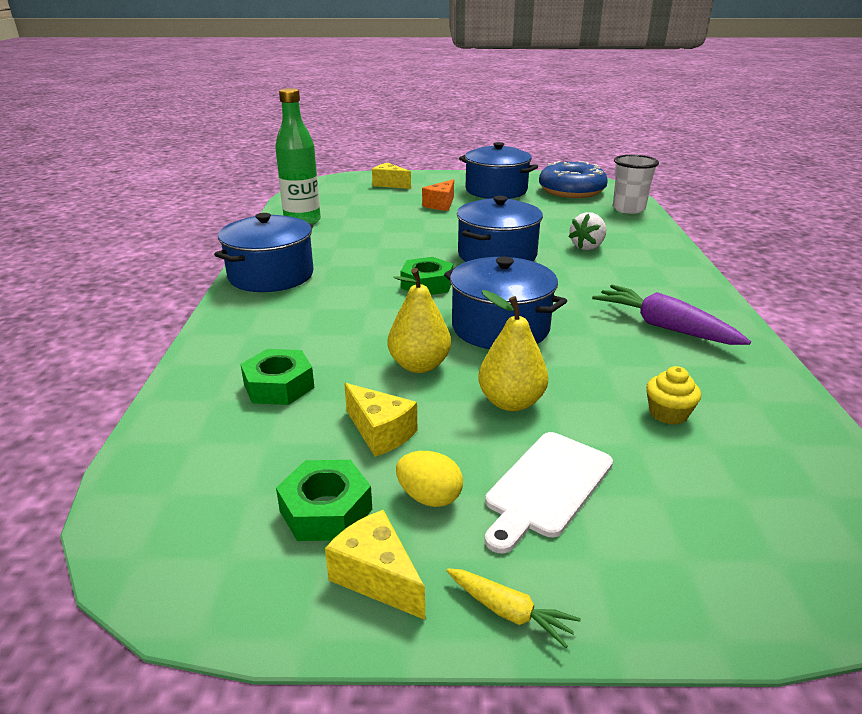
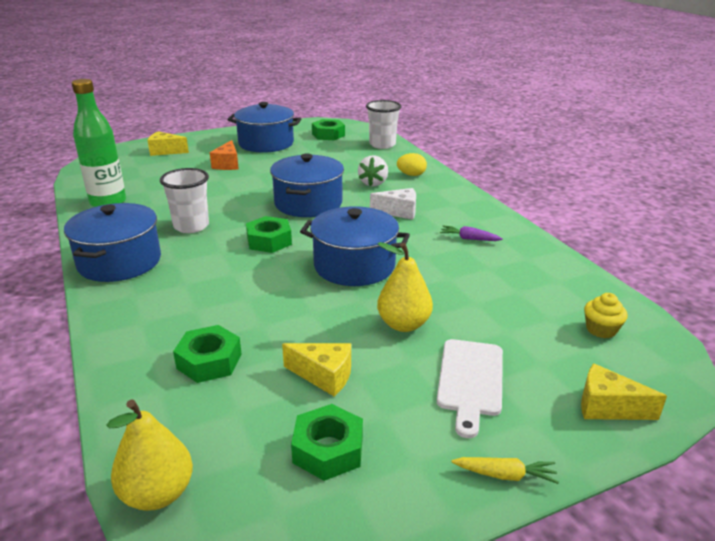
camera: 25 degrees left, 0 degrees up
(361, 256) = (191, 226): none -> white cup
(377, 577) = (402, 485): yellow cheese -> yellow cheese (607, 407)
(419, 365) = (314, 313): yellow pear -> yellow pear (157, 494)
(429, 497) = (397, 414): yellow egg -> yellow egg (411, 175)
(571, 191) = (328, 135): blue donut -> green nut
(596, 282) = (399, 212): none -> white cheese
(664, 327) = (469, 239): purple carrot -> purple carrot, size x0.51
(668, 413) = (512, 304): yellow cupcake -> yellow cupcake (601, 329)

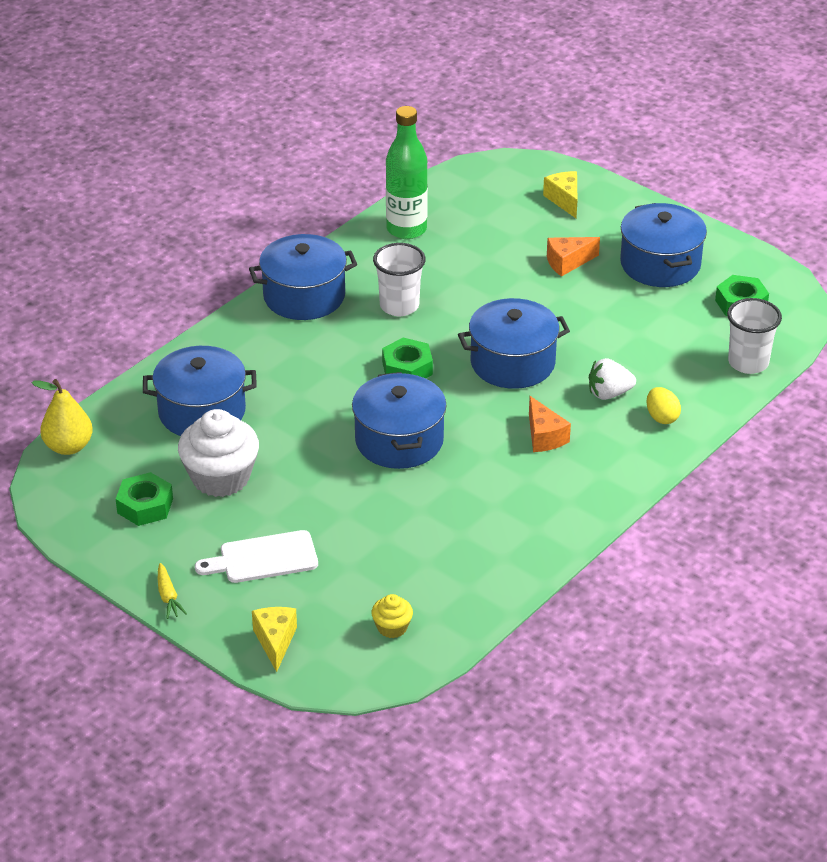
camera: 65 degrees right, 10 degrees up
(209, 361) = (202, 412): green nut -> blue pot
(324, 376) = (220, 477): yellow cheese -> white cupcake
(399, 212) = (544, 436): white cheese -> orange cheese
(403, 324) = (319, 501): yellow pear -> none
(469, 239) = (517, 505): purple carrot -> none

